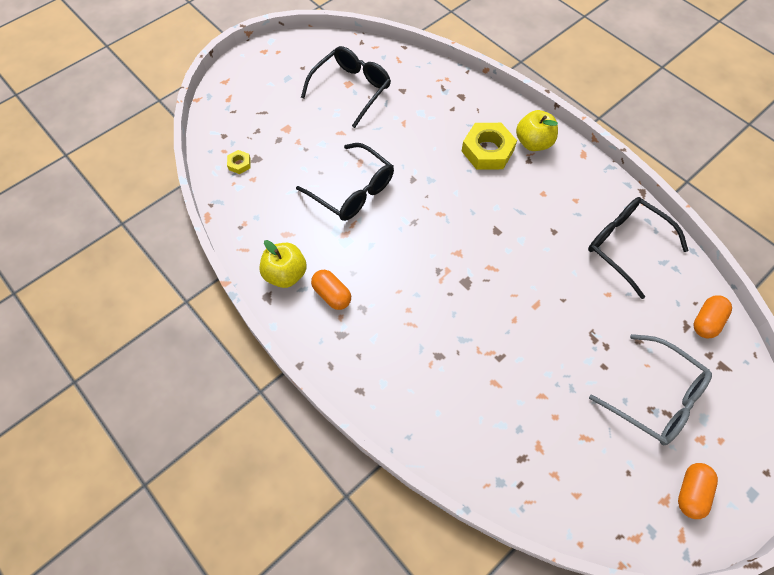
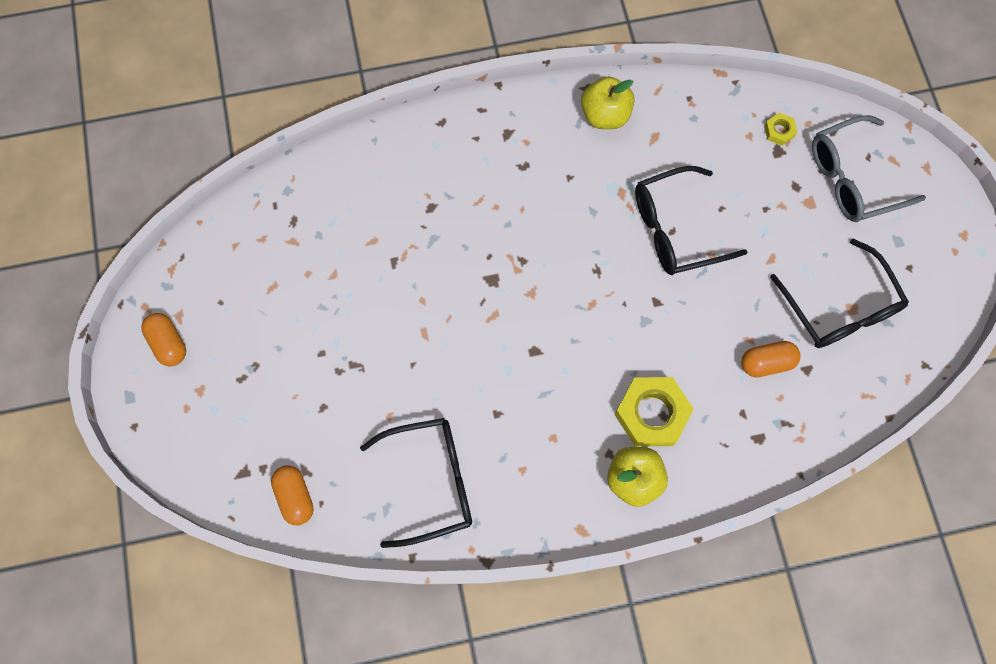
camera: 120 degrees right, 10 degrees up
(332, 295) = (555, 146): orange capsule -> orange capsule (766, 362)
(656, 397) = (261, 379): grey glasses -> grey glasses (852, 178)

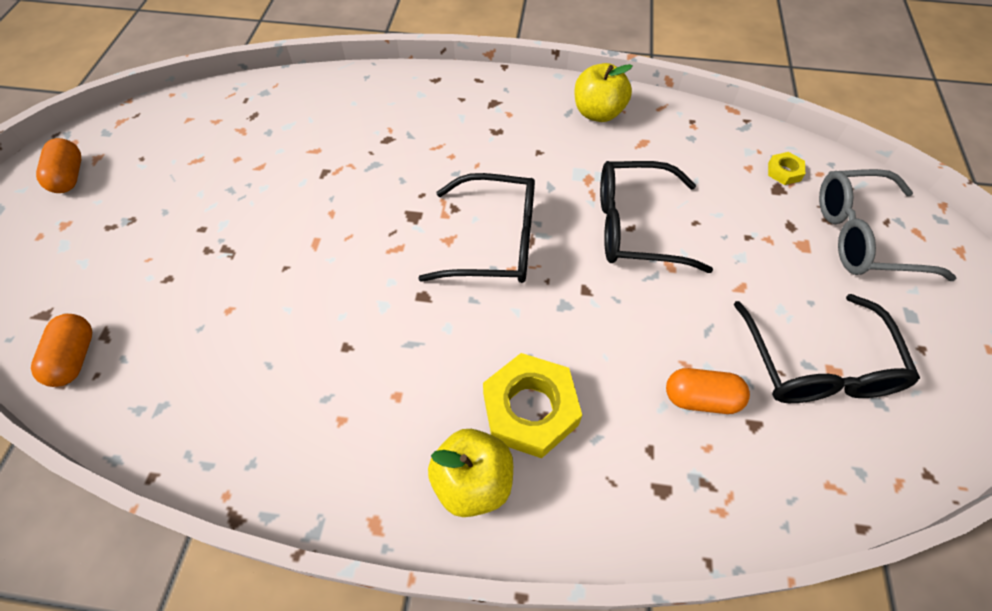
camera: 20 degrees right, 15 degrees down
(431, 481) = (229, 395): black glasses -> black glasses (495, 241)

